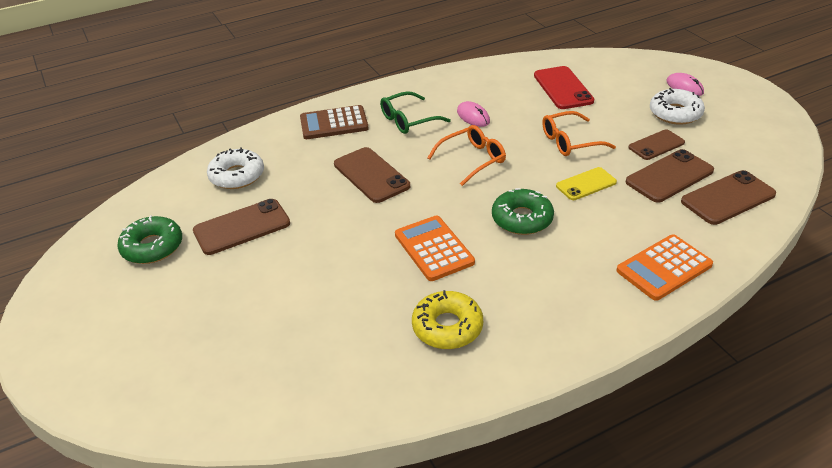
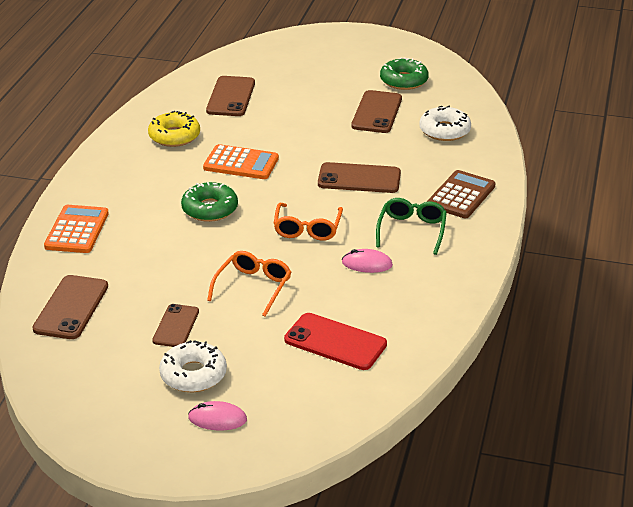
camera: 130 degrees right, 5 degrees down
(586, 184) = (195, 258): yellow phone -> none
(669, 176) = (135, 301): brown phone -> brown phone (231, 97)

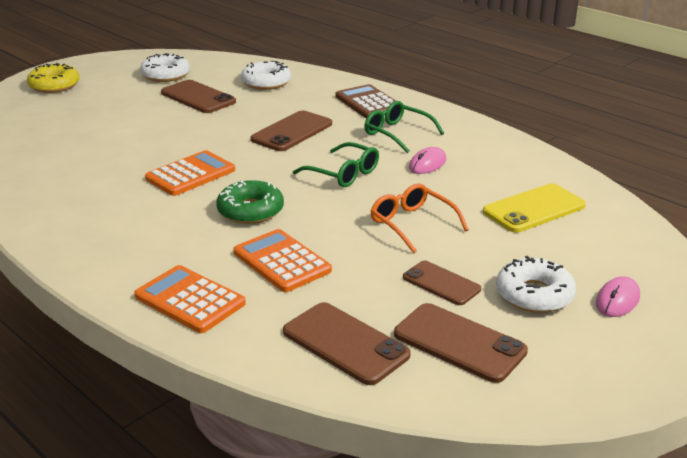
camera: 60 degrees left, 5 degrees down
(151, 248) = (282, 261): none -> orange calculator
(174, 136) = (86, 194): yellow donut -> yellow donut (54, 86)
(231, 97) = (62, 148): brown phone -> brown phone (459, 343)
(307, 229) = (344, 174): orange glasses -> green glasses
(335, 342) = (534, 209): red phone -> yellow phone
(403, 81) = (166, 75): green donut -> white donut

